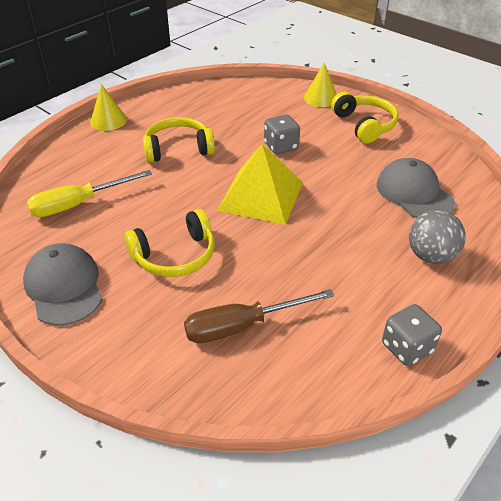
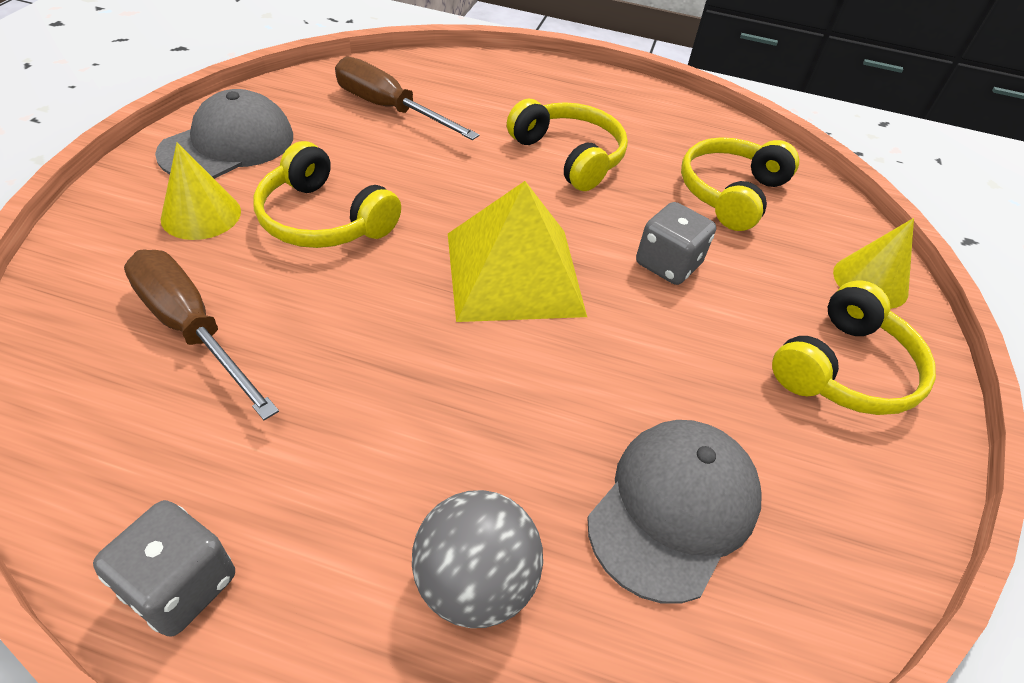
camera: 60 degrees right, 5 degrees up
(78, 204) = (389, 109): yellow screwdriver -> brown screwdriver
(108, 120) = (584, 80): yellow cone -> yellow cone (201, 215)
(242, 110) = (731, 193): none -> yellow headphones

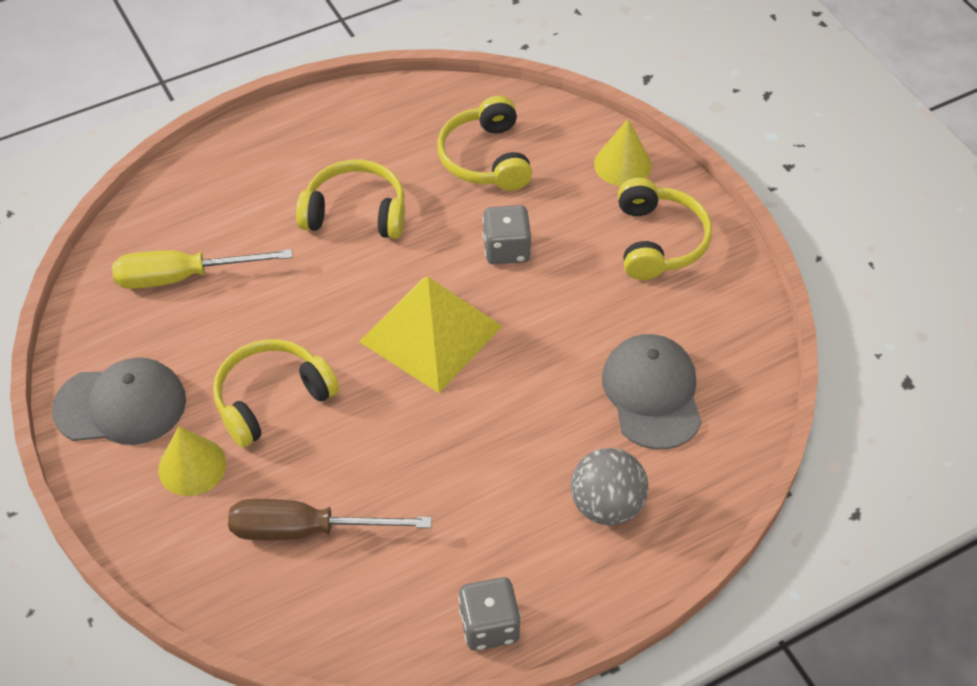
camera: 40 degrees left, 5 degrees up
(228, 145) = (121, 405): grey cap -> grey cap turned 90 degrees clockwise
(324, 219) = (272, 399): yellow headphones -> yellow headphones turned 150 degrees clockwise
(389, 109) = (183, 277): brown screwdriver -> yellow screwdriver

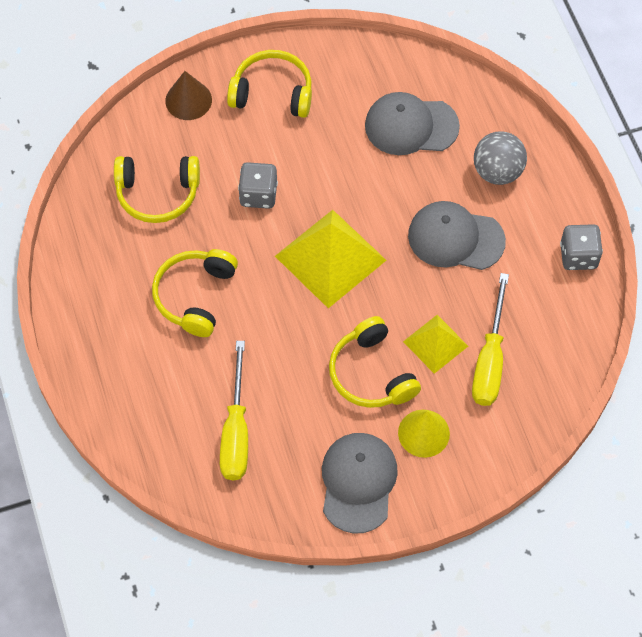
camera: 80 degrees left, 10 degrees up
(306, 530) = (489, 360): brown screwdriver -> yellow screwdriver
(323, 463) = (435, 343): none -> yellow pyramid
(487, 467) = (455, 238): none -> grey cap
(622, 164) = (188, 100): yellow cone -> brown cone

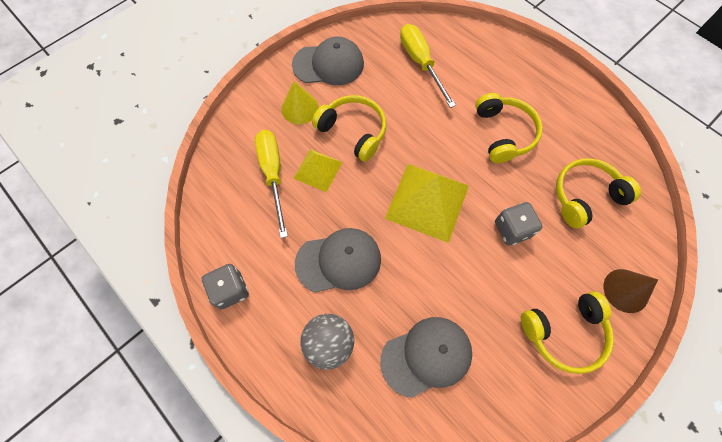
camera: 155 degrees right, 5 degrees up
(358, 482) = (328, 64): grey cap -> grey cap turned 75 degrees counterclockwise

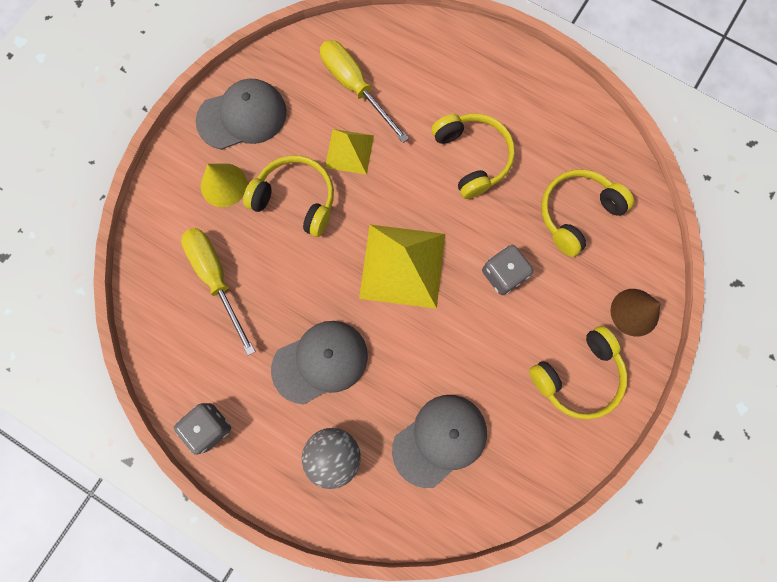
camera: 15 degrees left, 10 degrees up
(318, 170) = (267, 259): yellow pyramid -> yellow pyramid (349, 151)

